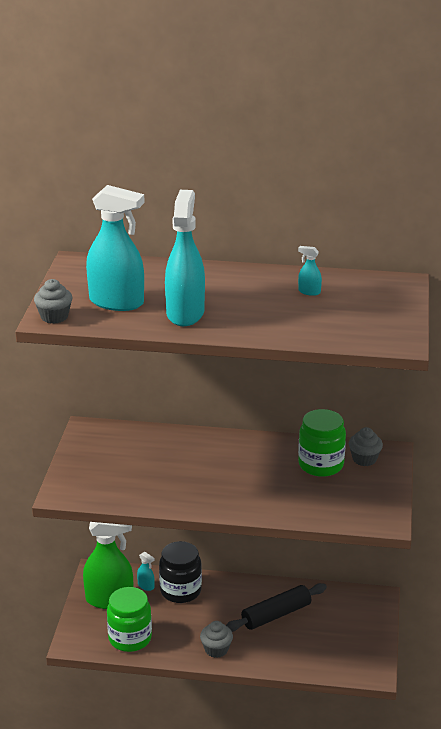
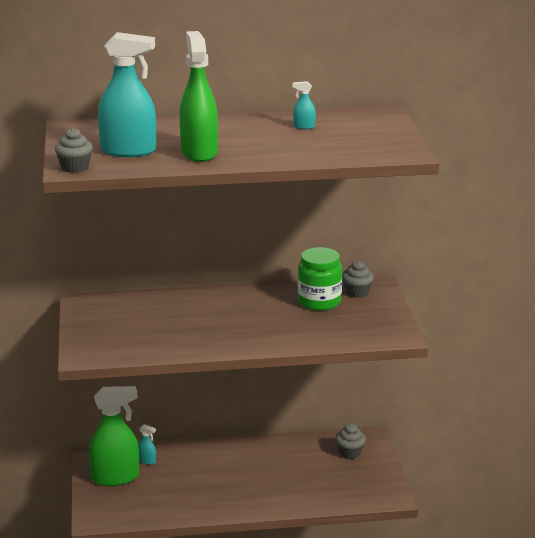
camera: 15 degrees left, 5 degrees down
(130, 638) = (149, 506): green jar -> none
(180, 591) = (182, 459): black jar -> none
(185, 313) = (199, 152): turquoise spray bottle -> green spray bottle
(216, 649) = (237, 502): grey cupcake -> grey cupcake (350, 453)
(276, 615) = (282, 465): black rolling pin -> none

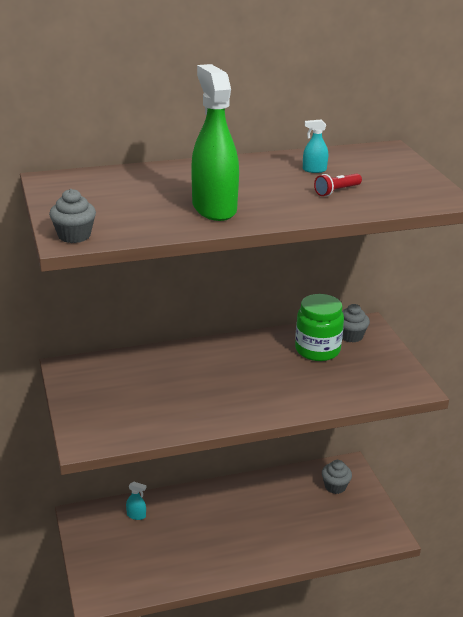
camera: 10 degrees left, 5 degrees up
(115, 477) = (108, 540): green spray bottle -> none
(128, 151) = (131, 210): turquoise spray bottle -> none
(313, 144) = (337, 191): none -> red flashlight

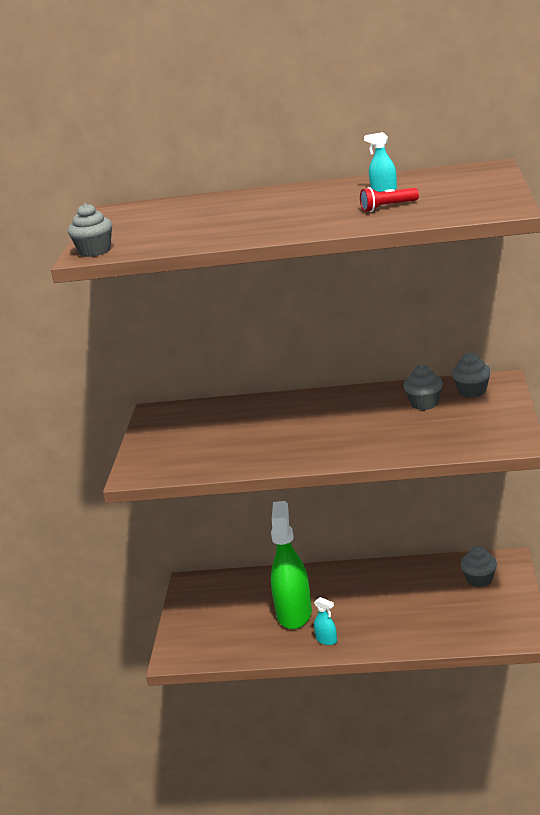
camera: 25 degrees right, 5 degrees down
(136, 515) = (247, 588): turquoise spray bottle -> turquoise spray bottle (326, 640)
(214, 208) = (246, 226): green spray bottle -> green spray bottle (294, 613)
(317, 350) = (424, 403): green jar -> grey cupcake

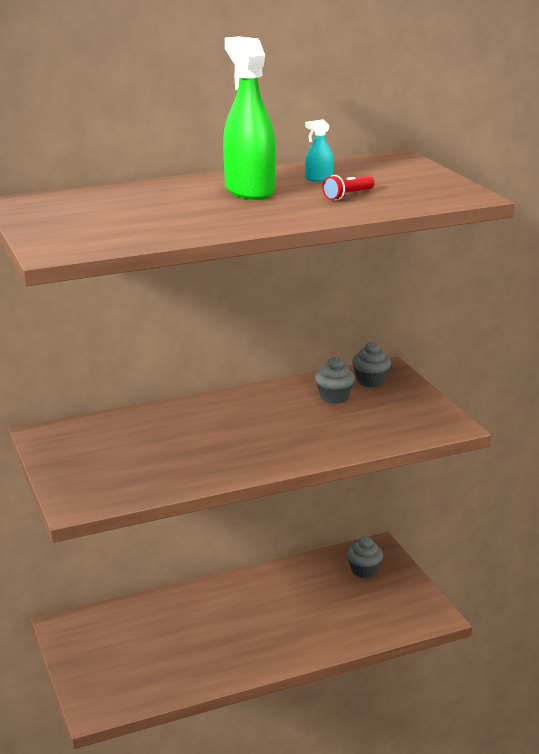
camera: 30 degrees left, 0 degrees up
(95, 251) = (59, 248): grey cupcake -> none
(294, 613) = (199, 637): green spray bottle -> green spray bottle (249, 190)
(326, 640) = (251, 658): turquoise spray bottle -> none

